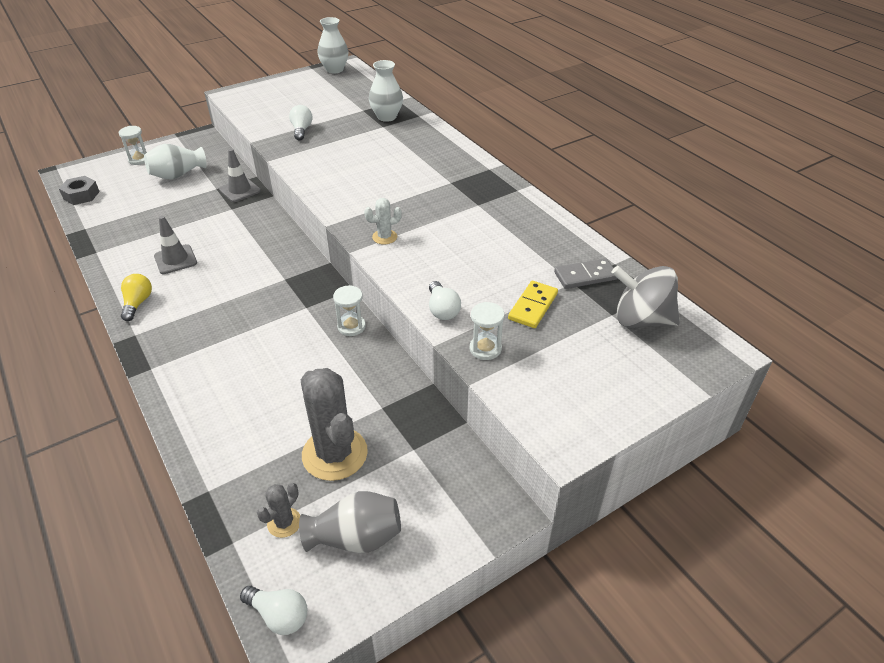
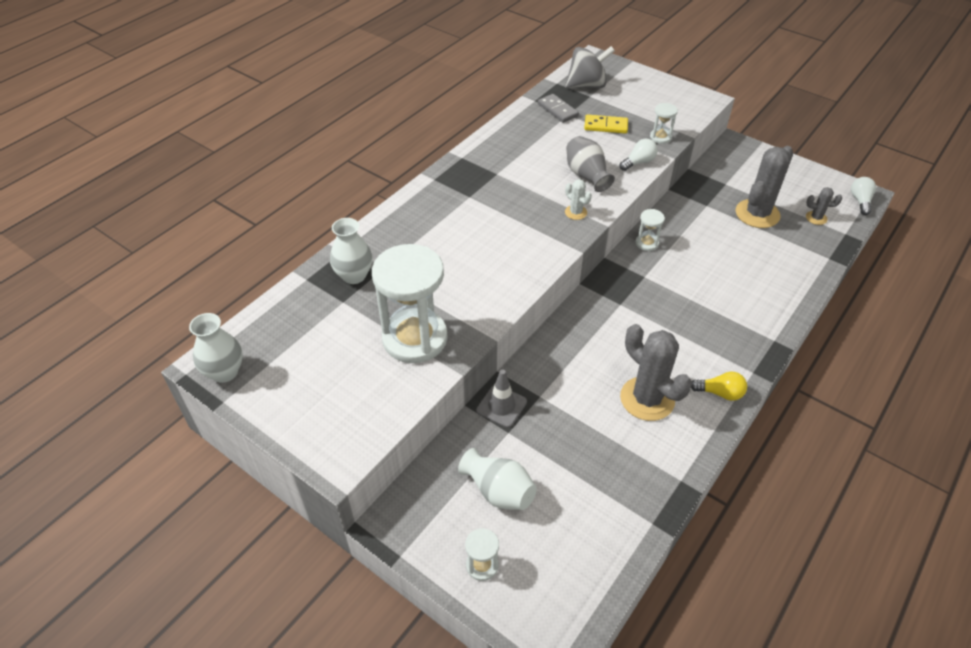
camera: 110 degrees left, 5 degrees up
(81, 195) = (596, 580): grey nut -> none
(138, 303) = (720, 393): yellow light bulb -> yellow light bulb turned 150 degrees counterclockwise
(175, 259) = (647, 399): grey traffic cone -> grey cactus
(301, 130) = (415, 338): white light bulb -> white hourglass
(356, 538) = (798, 188): grey vase -> grey vase (587, 176)
(641, 319) = (587, 85): grey spinning top -> grey spinning top turned 105 degrees counterclockwise

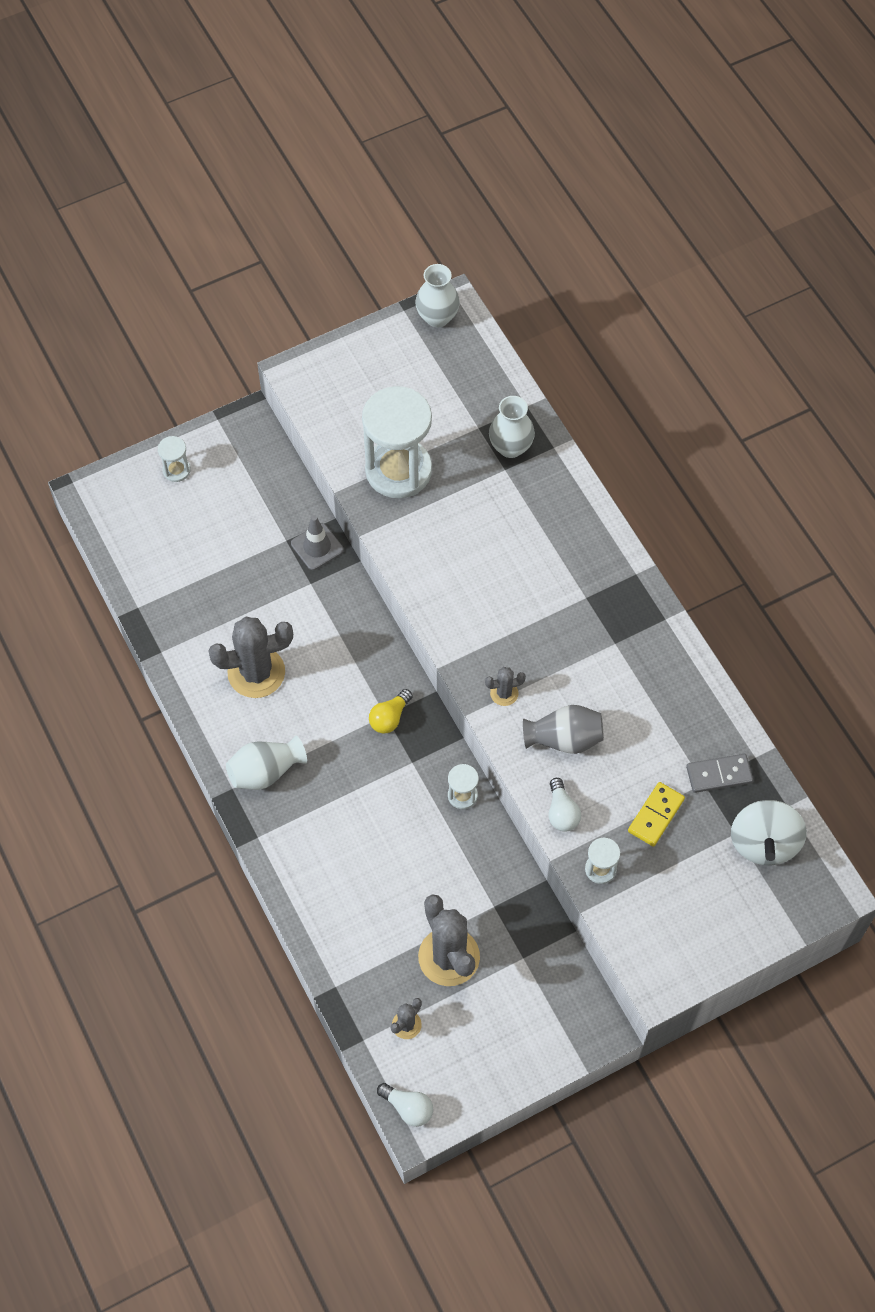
camera: 115 degrees right, 15 degrees up
(498, 491) = (233, 508): white vase -> white vase (265, 771)
(575, 212) = (504, 693): white cactus -> grey cactus
(587, 85) = (764, 843): grey spinning top -> white spinning top
(720, 393) = (226, 741): yellow light bulb -> yellow light bulb (389, 717)

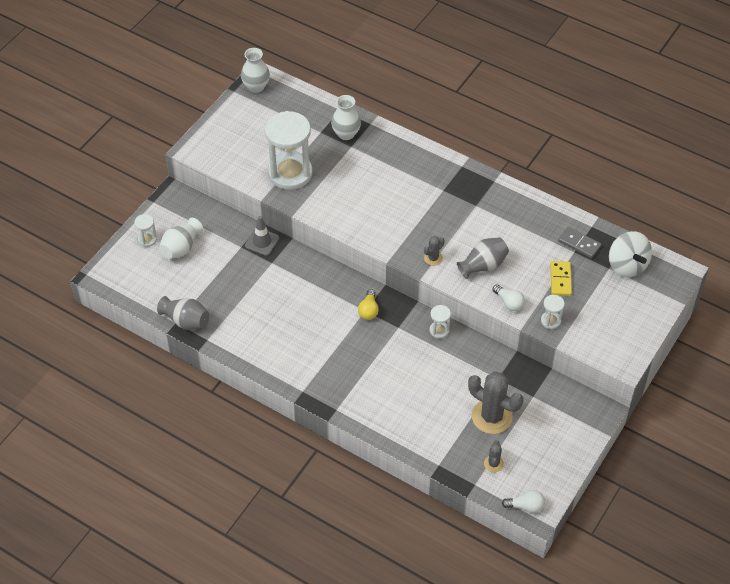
camera: 30 degrees left, 10 degrees down
(151, 612) = (186, 321): none -> grey vase
(256, 672) = (273, 324): grey cactus -> none
(265, 771) = (316, 373): white vase -> white vase (181, 248)
(719, 774) = (579, 244): grey domino -> grey domino turned 75 degrees clockwise

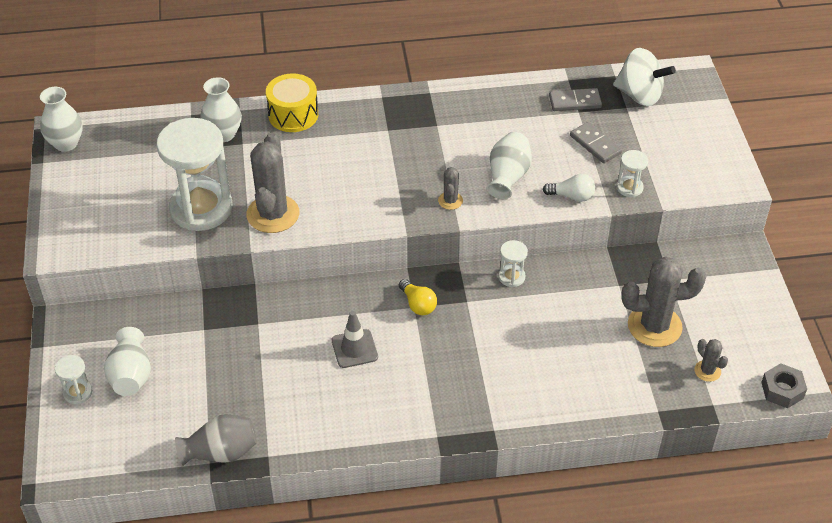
camera: 40 degrees left, 5 degrees down
(262, 242) = (223, 309): grey traffic cone -> grey traffic cone (354, 349)
(325, 202) = (273, 214): none -> grey cactus
(397, 146) = (293, 115): none -> yellow drum
(483, 265) = (508, 177): grey vase -> white vase
(525, 506) = (782, 390): white light bulb -> grey nut
(560, 280) = (595, 144): yellow domino -> grey domino

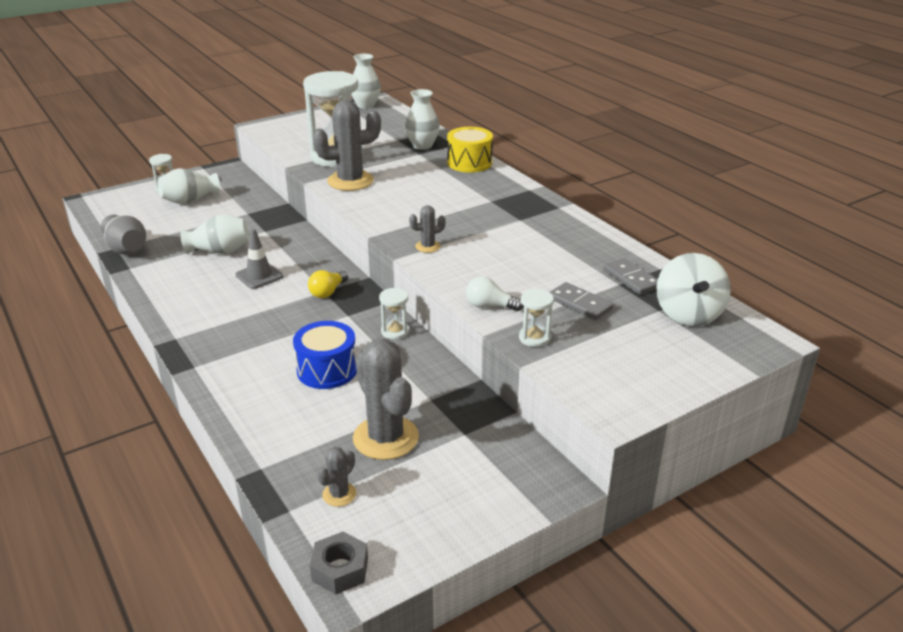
camera: 65 degrees right, 15 degrees down
(508, 177) = (485, 267): white vase -> white vase (220, 251)
(546, 338) = (327, 370): none -> blue drum
(572, 196) = (490, 306): white light bulb -> white light bulb turned 120 degrees clockwise
(595, 144) = (580, 303): grey domino -> grey domino turned 75 degrees counterclockwise

